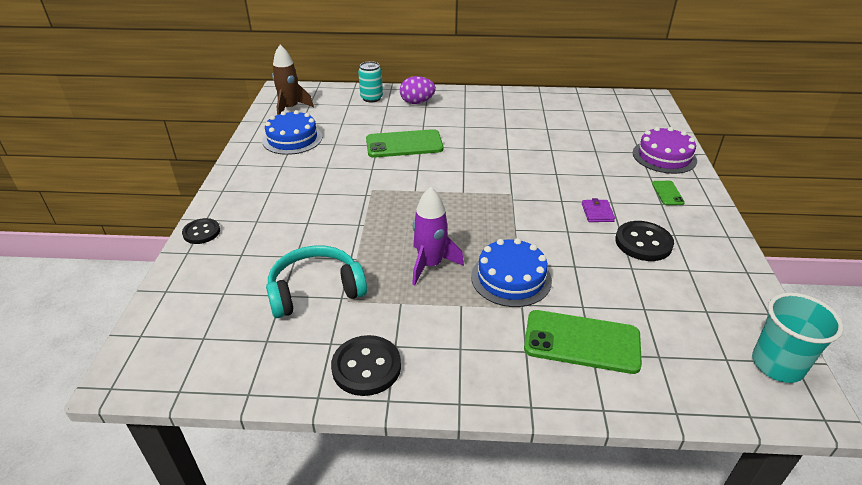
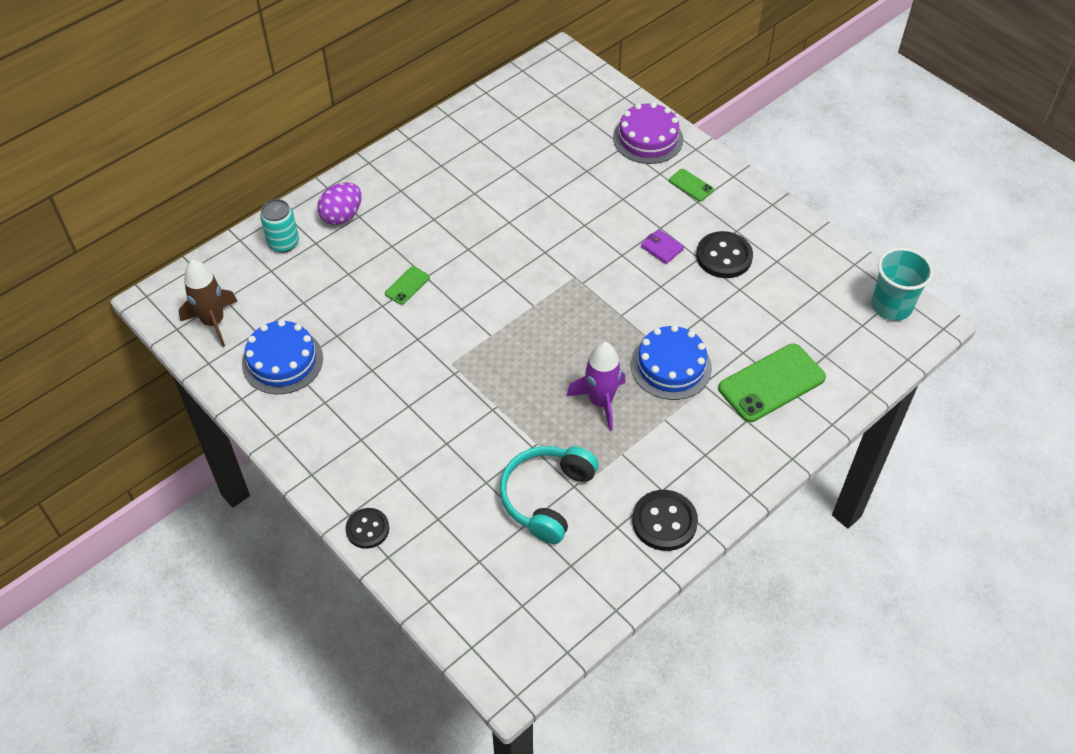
camera: 45 degrees left, 15 degrees up
(404, 144) = (407, 285): green phone -> green phone, size x0.48

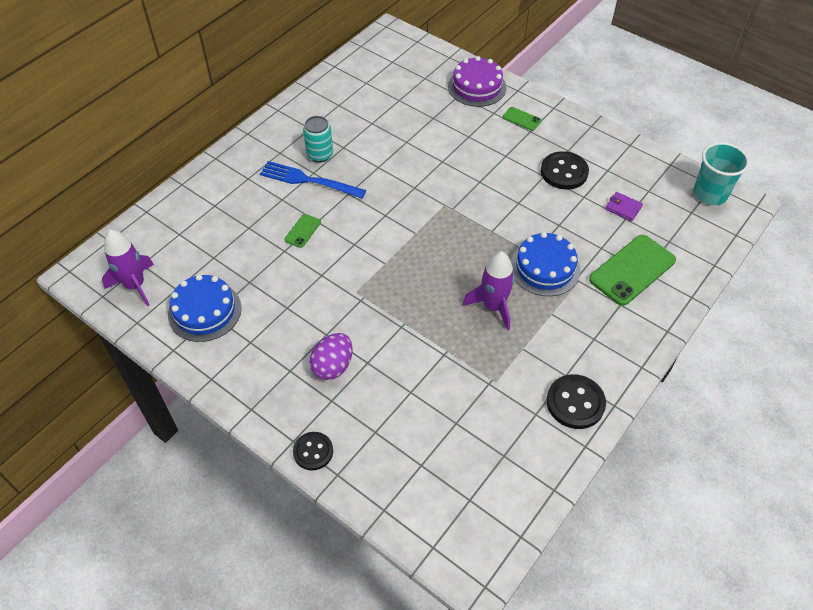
camera: 10 degrees left, 0 degrees up
(213, 322) = (135, 285): brown rocket -> purple rocket
(283, 243) = (186, 209): turquoise can -> turquoise can (320, 155)
(342, 216) = (233, 180): purple egg -> purple egg (333, 366)
(426, 228) = (308, 180): none -> blue fork
(547, 497) = (467, 397): turquoise headphones -> none
(662, 248) = (511, 172): purple wallet -> purple wallet (623, 208)

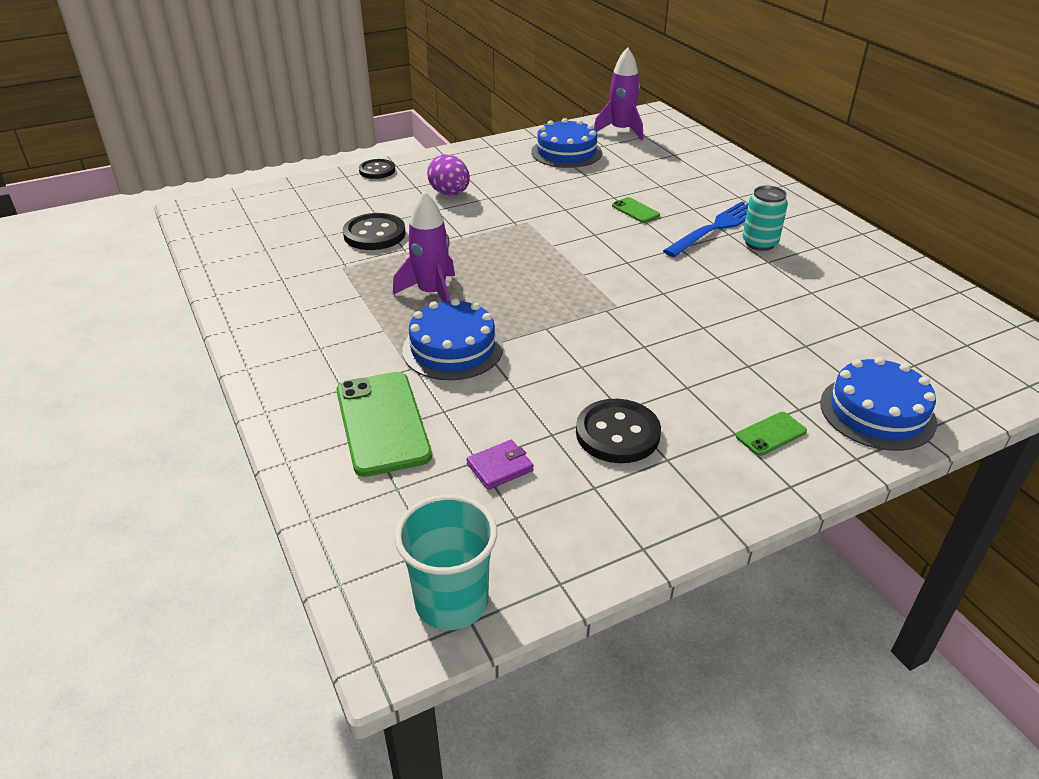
camera: 115 degrees right, 15 degrees down
(477, 87) = (877, 412): purple cake -> blue cake
(575, 403) = (264, 305): black button -> black button (374, 234)

